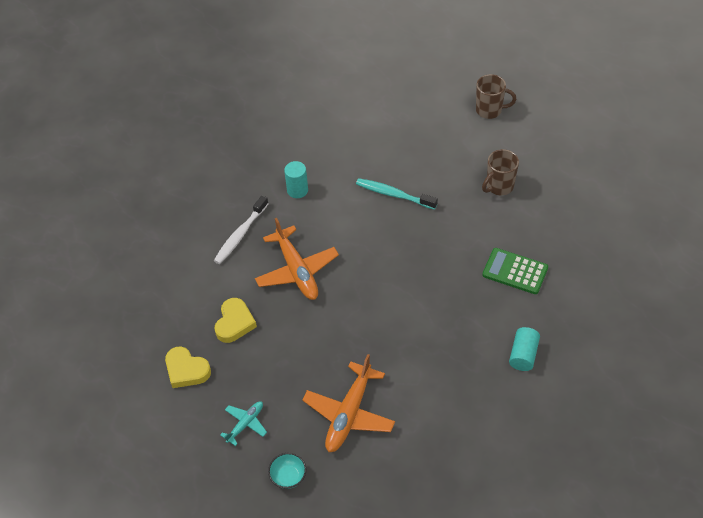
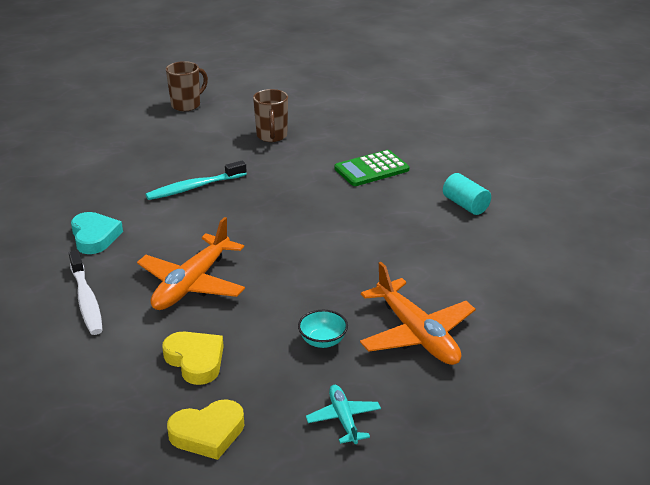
camera: 55 degrees left, 20 degrees down
(288, 476) = (452, 418): turquoise bowl -> turquoise bowl (323, 341)
(297, 190) = (95, 237): turquoise cylinder -> turquoise heart
(297, 270) = (192, 284): orange plane -> orange plane turned 105 degrees clockwise

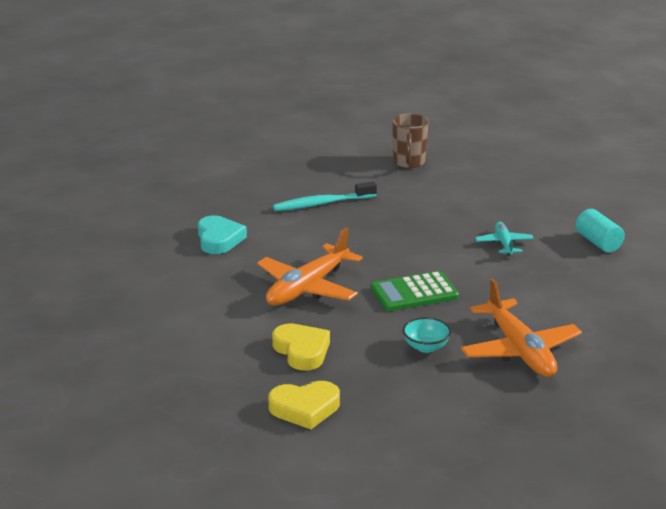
camera: 10 degrees right, 5 degrees down
(86, 300) = (205, 292): white toothbrush -> none
(186, 105) = (325, 126): brown mug -> none
(343, 419) = (433, 411): turquoise plane -> turquoise plane (504, 244)
(371, 169) = (507, 201): green calculator -> green calculator (414, 293)

